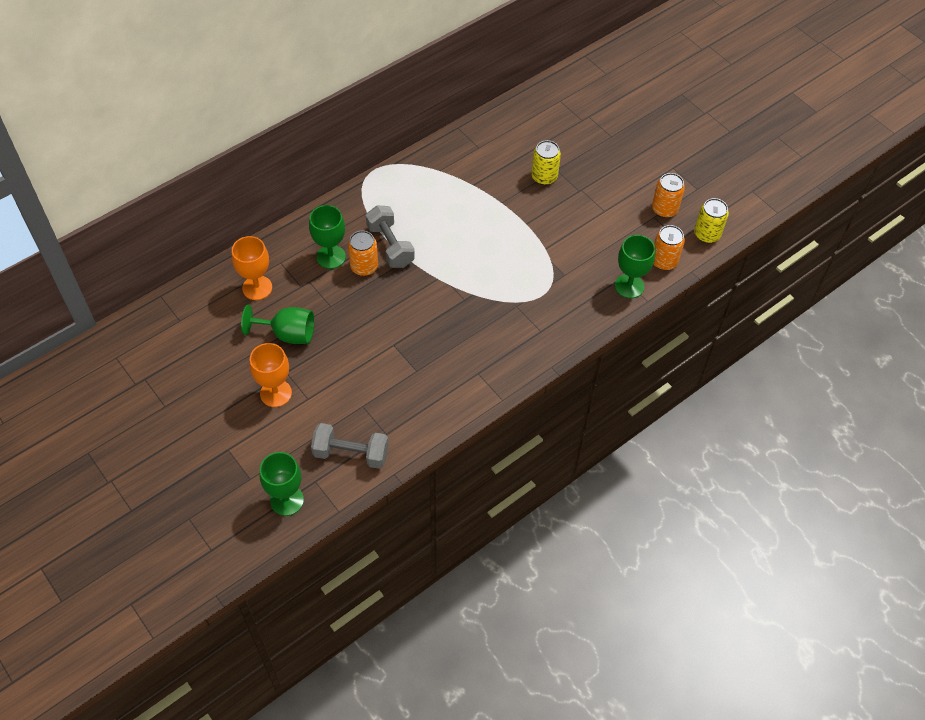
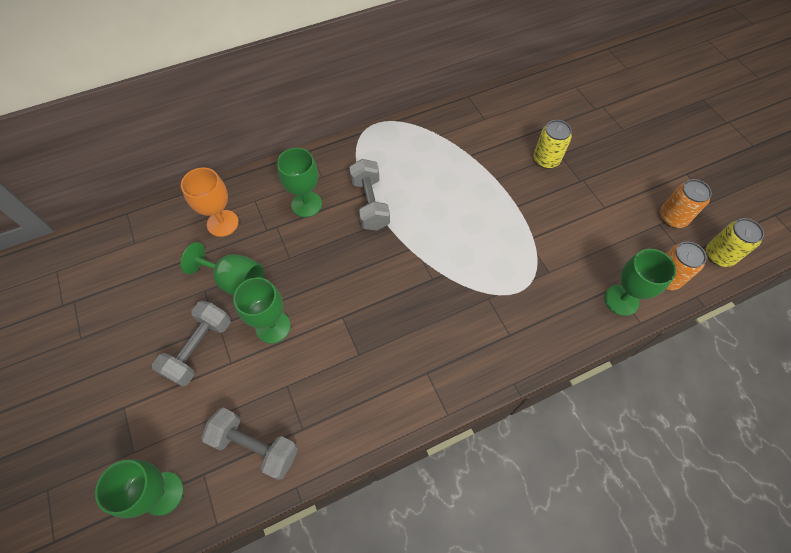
camera: 15 degrees right, 5 degrees up
(276, 393) = (199, 348): orange goblet -> grey dumbbell
(335, 364) = (273, 327): none -> green goblet
(364, 267) = (337, 221): orange can -> none

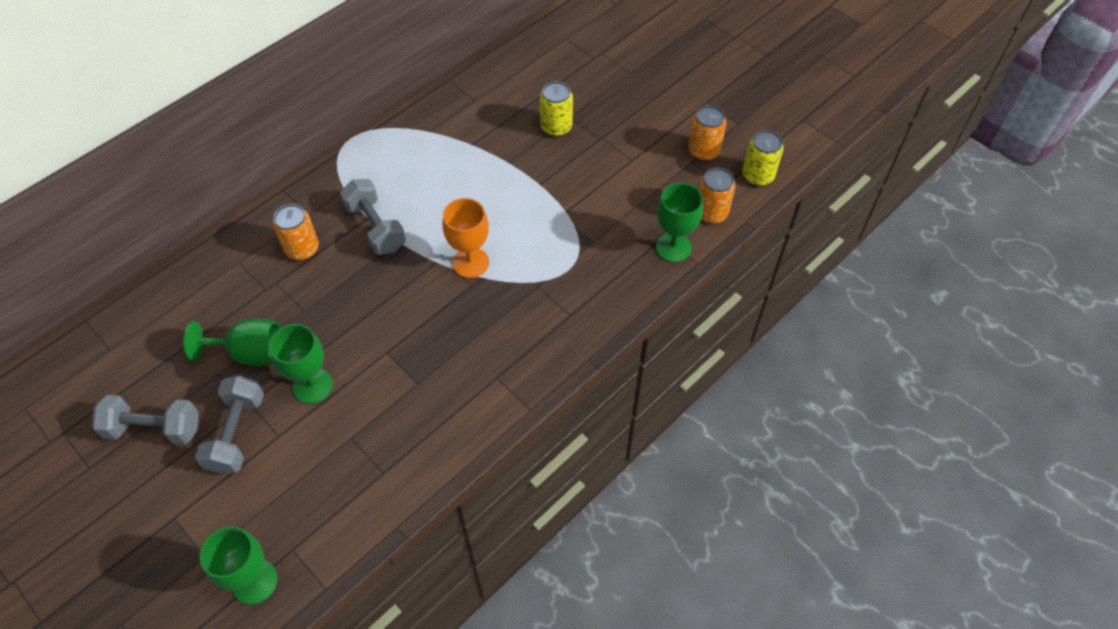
camera: 20 degrees left, 5 degrees down
(222, 223) = (210, 297): orange goblet -> orange goblet (470, 262)
(255, 446) = (338, 505): grey dumbbell -> grey dumbbell (154, 429)
(306, 204) = (302, 249): green goblet -> orange can

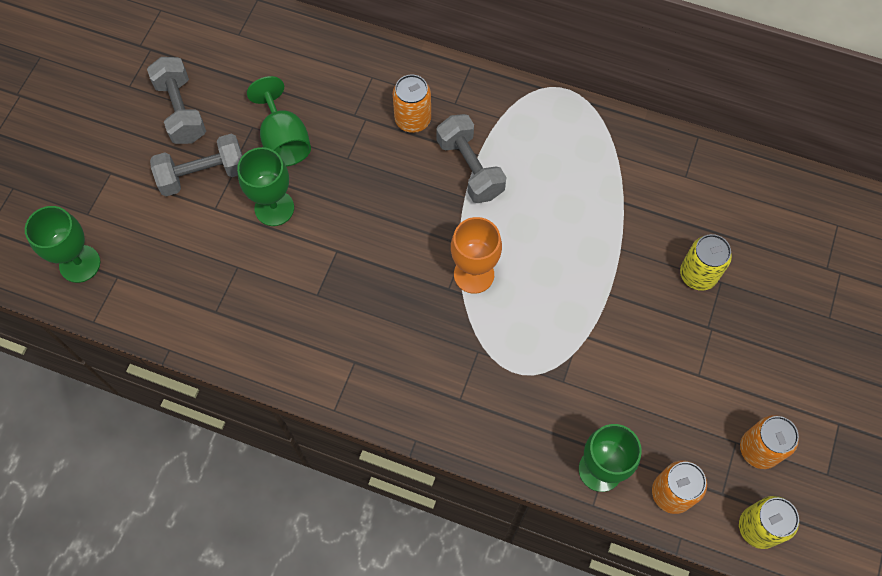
camera: 65 degrees right, 10 degrees up
(375, 228) = (470, 168): grey dumbbell -> grey dumbbell turned 60 degrees counterclockwise

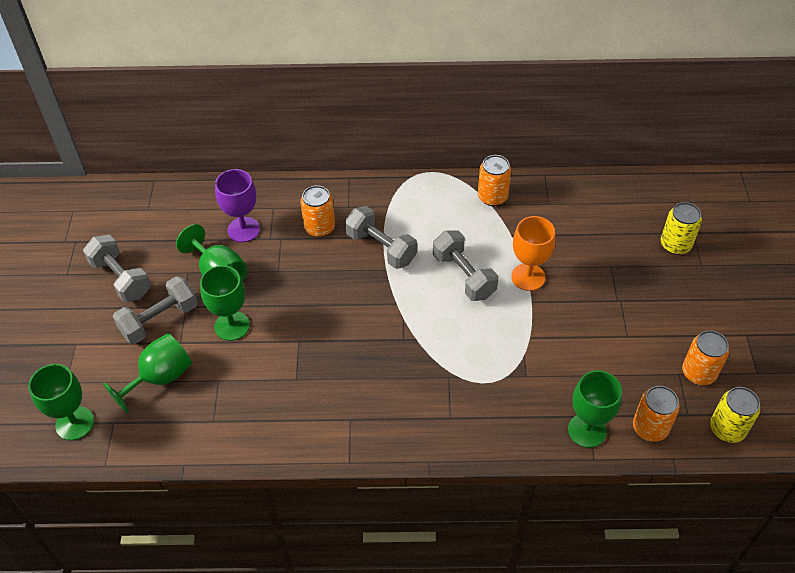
camera: 20 degrees left, 15 degrees down
(180, 243) = (160, 378): none -> green goblet
(330, 94) = (243, 229): none -> purple goblet
(474, 274) = (419, 322): orange goblet -> orange goblet (528, 277)
(547, 235) = (464, 276): none -> grey dumbbell
(623, 146) = (492, 197): none -> orange can
(698, 274) = (591, 267): yellow can -> yellow can (675, 245)

